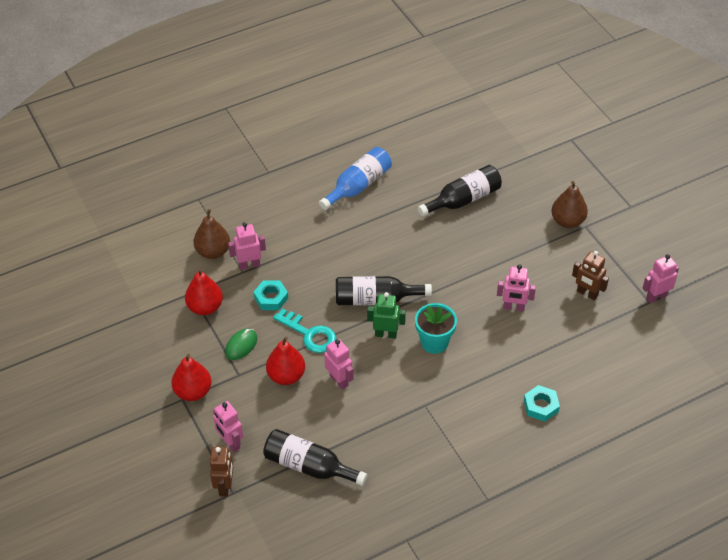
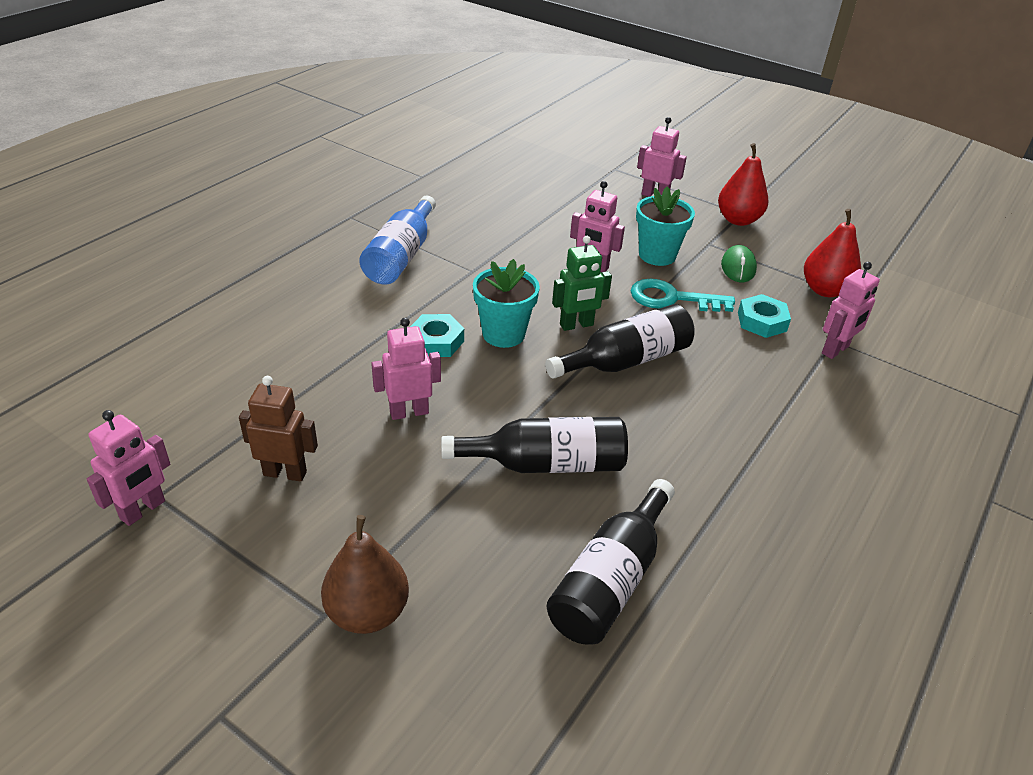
camera: 150 degrees right, 10 degrees down
(213, 251) = (900, 351): brown pear -> none
(225, 486) = (626, 170): brown robot -> none
(286, 376) = (657, 255): red pear -> turquoise flower pot
(309, 466) = (560, 198): black bottle -> black bottle (546, 464)
(358, 186) = (822, 533): blue bottle -> blue bottle (401, 256)
(541, 406) = (316, 306): turquoise nut -> turquoise nut (436, 341)

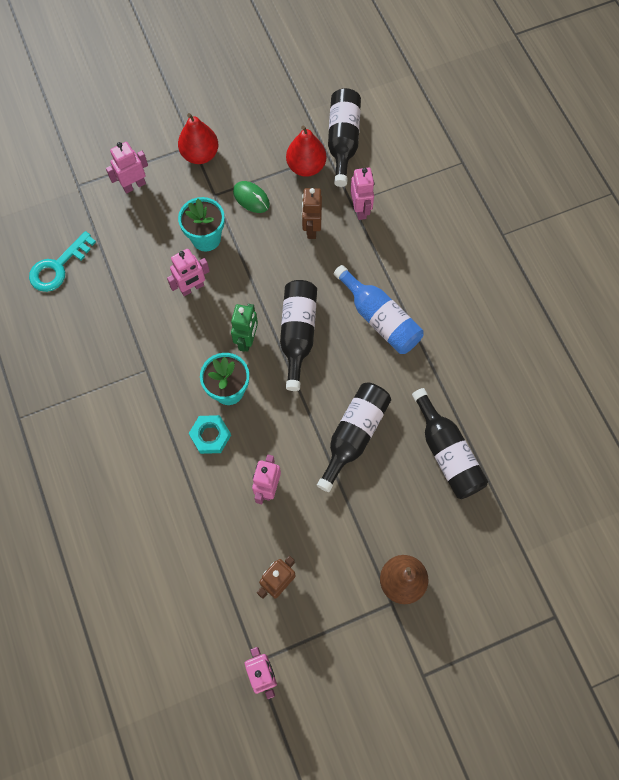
camera: 55 degrees left, 30 degrees up
(401, 256) = (97, 407): blue bottle -> blue bottle (380, 319)
(672, 299) = (257, 263): turquoise key -> turquoise key (58, 267)
(762, 321) = (311, 229): turquoise nut -> brown robot
(892, 305) = (343, 141): none -> black bottle

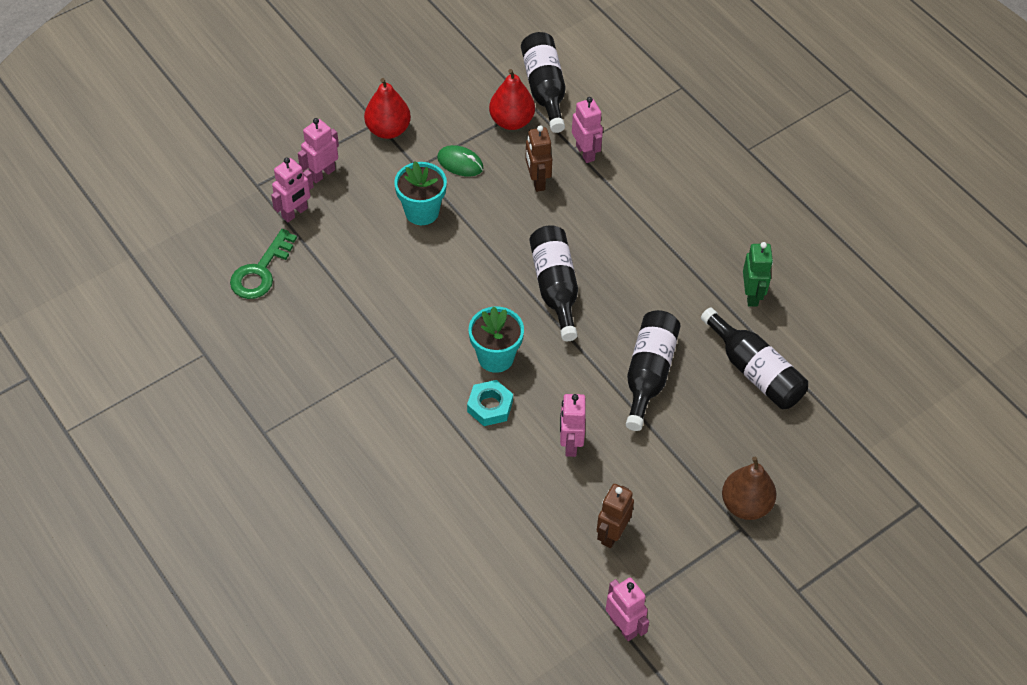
camera: 15 degrees left, 15 degrees down
(58, 267) = (261, 271): turquoise key -> green key
(192, 288) = (422, 264): pink robot -> pink robot (295, 213)
(247, 340) = (500, 304): green robot -> green robot (752, 295)
(380, 319) = (641, 255): blue bottle -> none

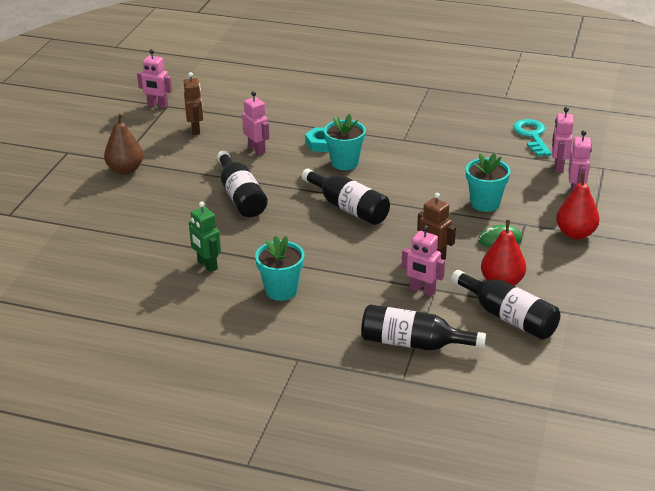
camera: 145 degrees right, 20 degrees down
(261, 271) = (532, 136): green key -> turquoise key
(706, 224) = (281, 290): none -> turquoise flower pot
(755, 371) = (169, 227): black bottle -> black bottle (413, 343)

